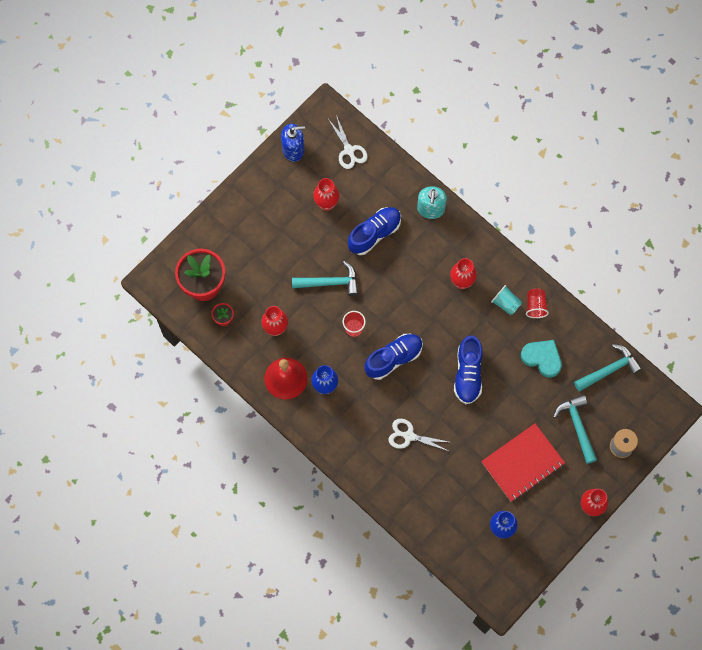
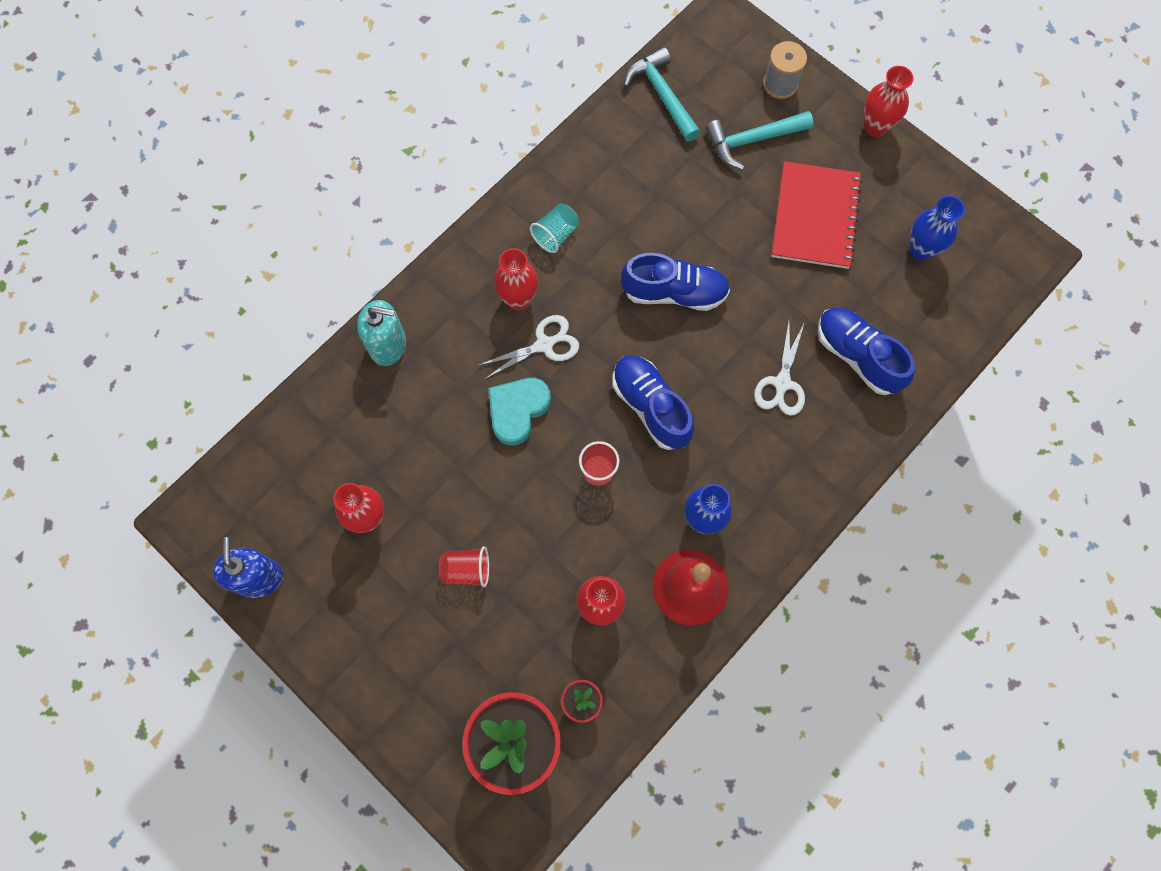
camera: 90 degrees left, 0 degrees up
(330, 282) = (515, 511): turquoise hammer -> none
(349, 150) = (269, 479): white scissors -> white scissors (544, 345)
(374, 233) = (428, 436): blue shoe -> blue shoe (857, 356)
(522, 463) = (815, 217): red notebook -> red notebook turned 45 degrees clockwise
(535, 306) = (560, 192): red cup -> red cup (466, 569)
(542, 358) = (646, 185): turquoise heart -> turquoise heart (517, 410)

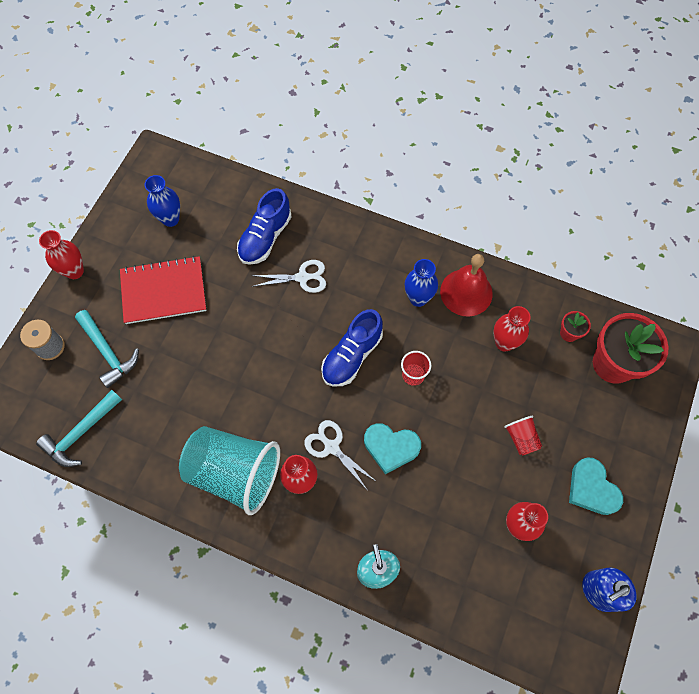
camera: 110 degrees left, 5 degrees down
(371, 628) = (592, 489): none -> turquoise heart
(555, 234) = (235, 473): turquoise cup -> turquoise cup, size x2.36
(674, 292) = (256, 368): blue shoe -> none

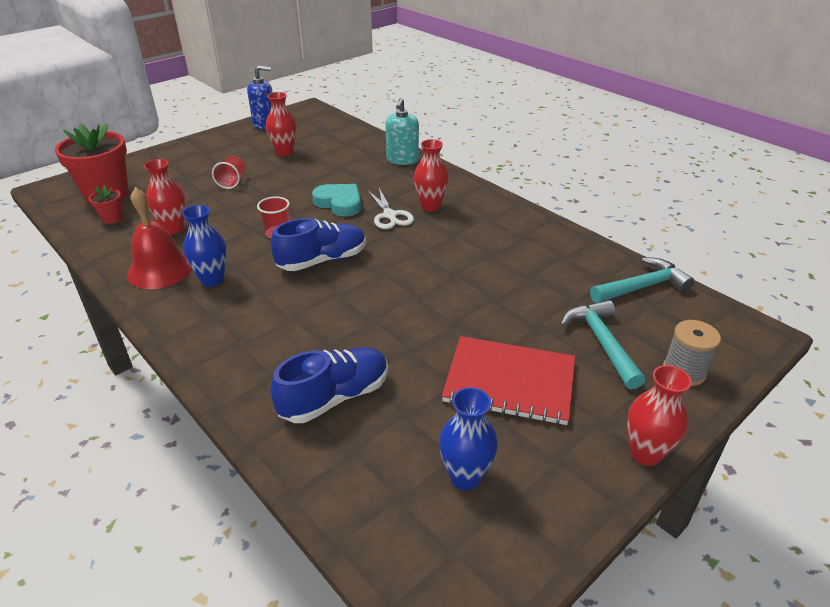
camera: 155 degrees left, 30 degrees down
(235, 473) = (487, 224): turquoise cup -> none
(302, 277) = (320, 337): white scissors -> none
(592, 489) = (214, 152): turquoise heart -> none

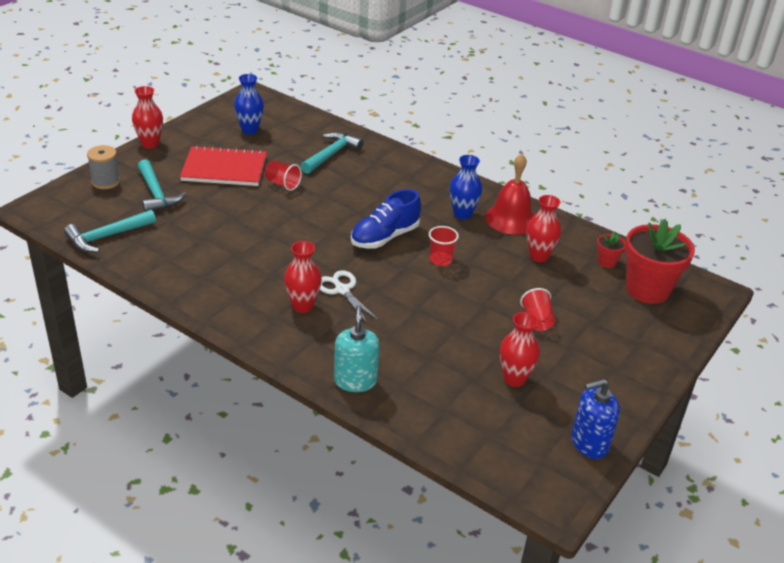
camera: 165 degrees right, 0 degrees up
(335, 397) = (331, 154): blue shoe -> turquoise hammer
(339, 203) = (401, 301): turquoise heart -> none
(425, 345) = (282, 184): none -> red cup

